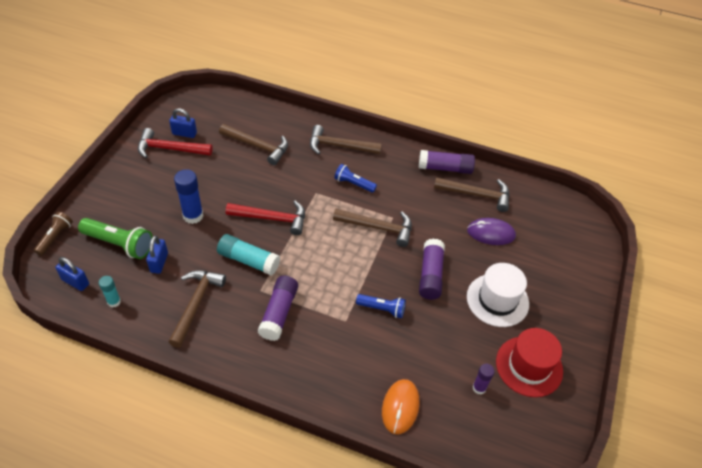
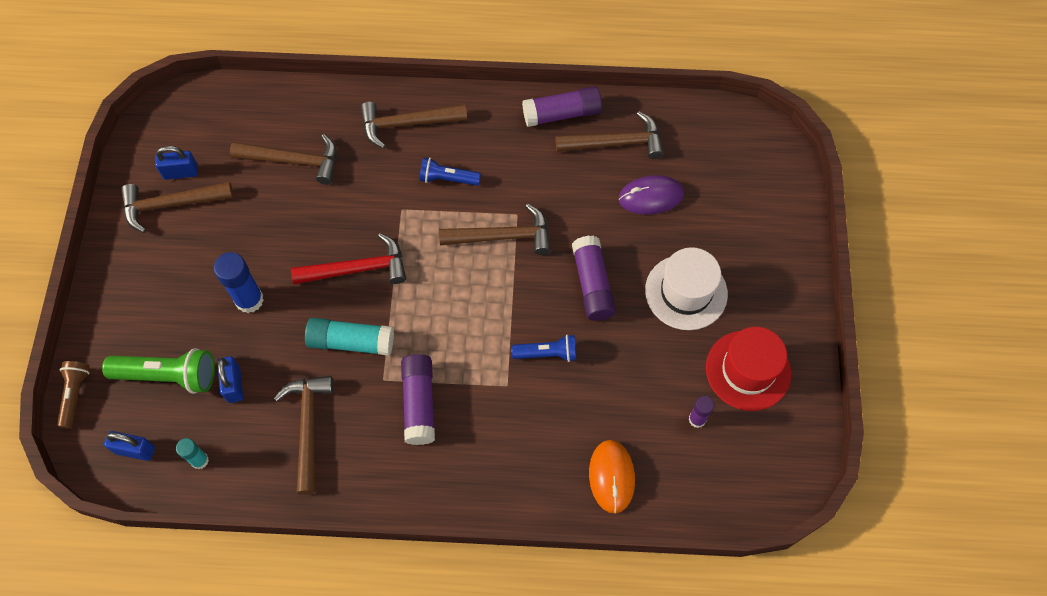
camera: 15 degrees left, 15 degrees up
(170, 149) = (171, 204): red hammer -> brown hammer

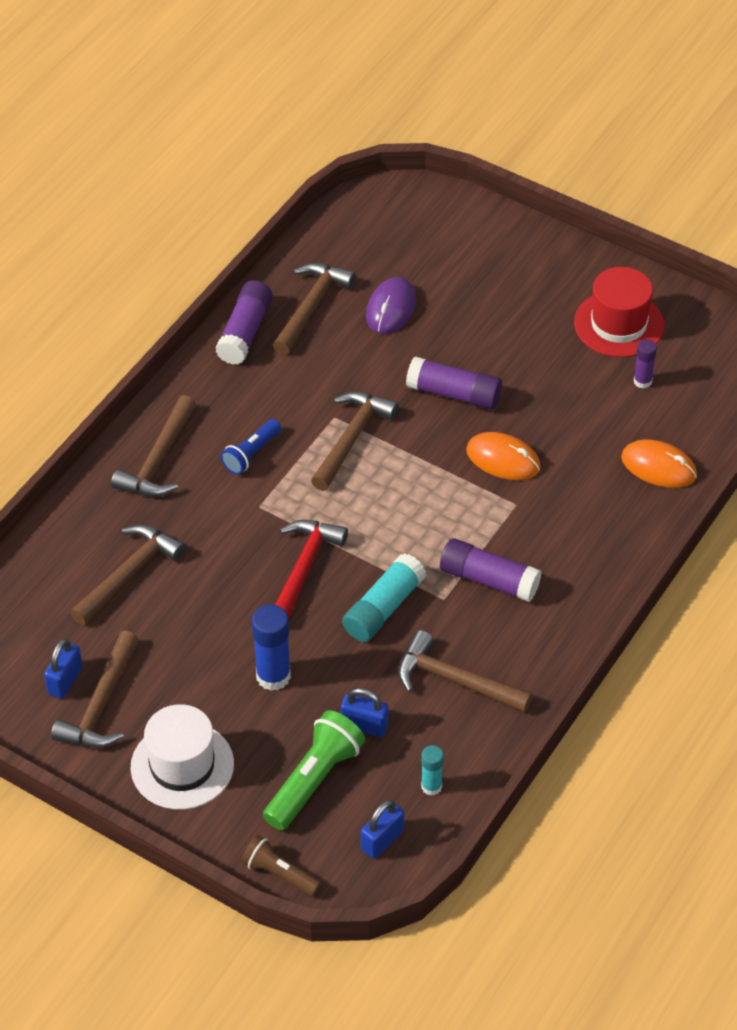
camera: 60 degrees left, 15 degrees down
(547, 353) = (503, 459): blue flashlight -> orange mouse
(686, 292) = (511, 330): white hat -> white hat (182, 765)

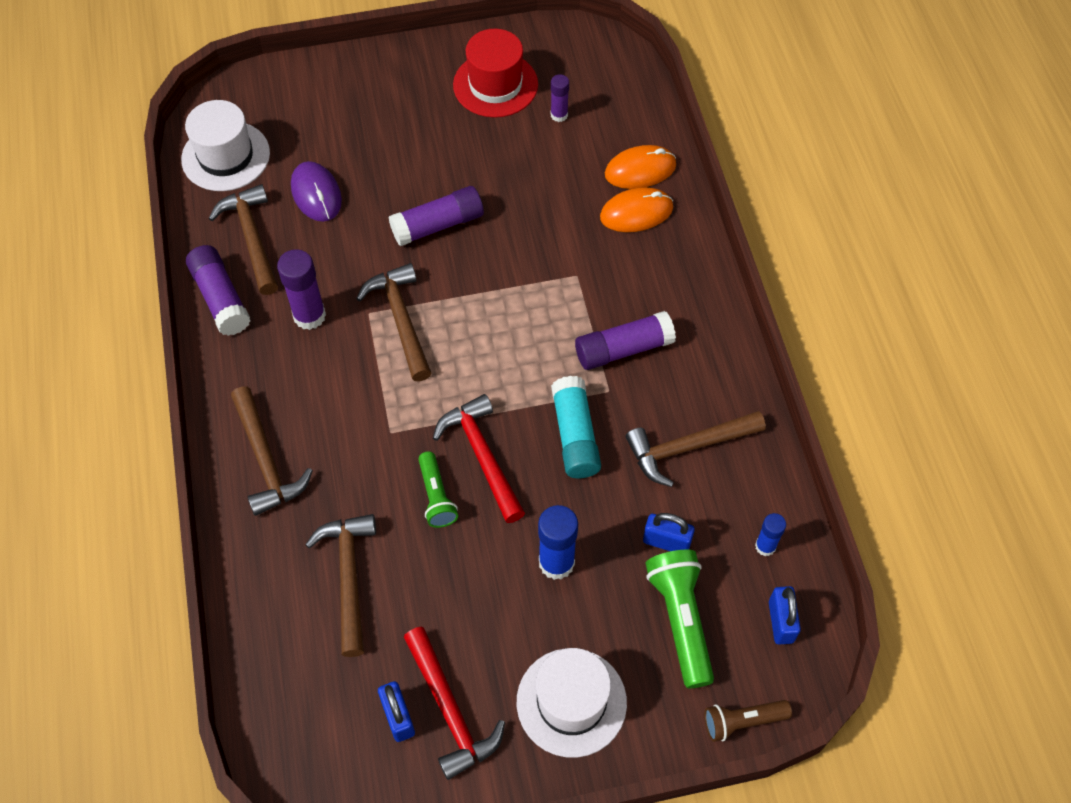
camera: 45 degrees left, 10 degrees up
(101, 704) = (450, 710): brown hammer -> red hammer
(242, 571) = (436, 496): none -> green flashlight
(251, 454) = (337, 394): blue flashlight -> none
(291, 388) = (309, 316): none -> purple glue stick
(356, 236) = (226, 156): none -> white hat
(364, 726) = (666, 542): blue padlock -> blue padlock turned 45 degrees clockwise
(431, 786) = (765, 546): turquoise glue stick -> blue glue stick
(503, 459) = (529, 248): orange mouse -> orange mouse (636, 212)

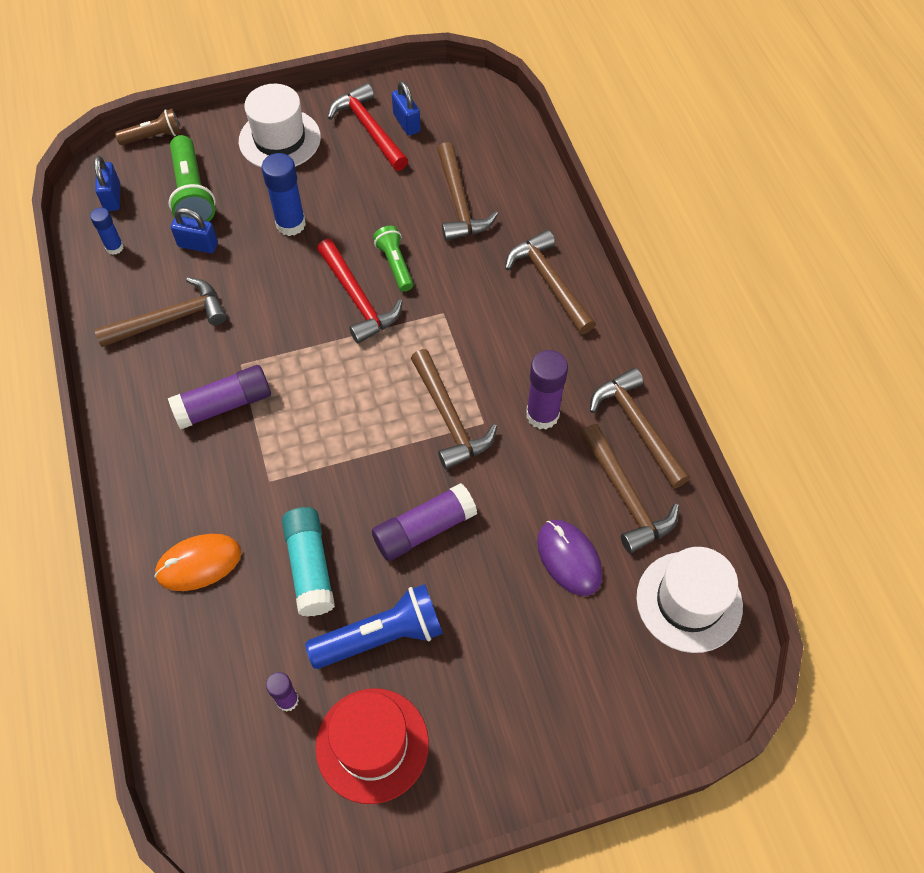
camera: 175 degrees right, 0 degrees up
(220, 298) = (637, 426): purple glue stick -> brown hammer
(482, 150) = (381, 636): none -> blue flashlight
(575, 435) = (273, 322): turquoise glue stick -> turquoise glue stick (310, 567)
(640, 170) = (189, 623): orange mouse -> none

